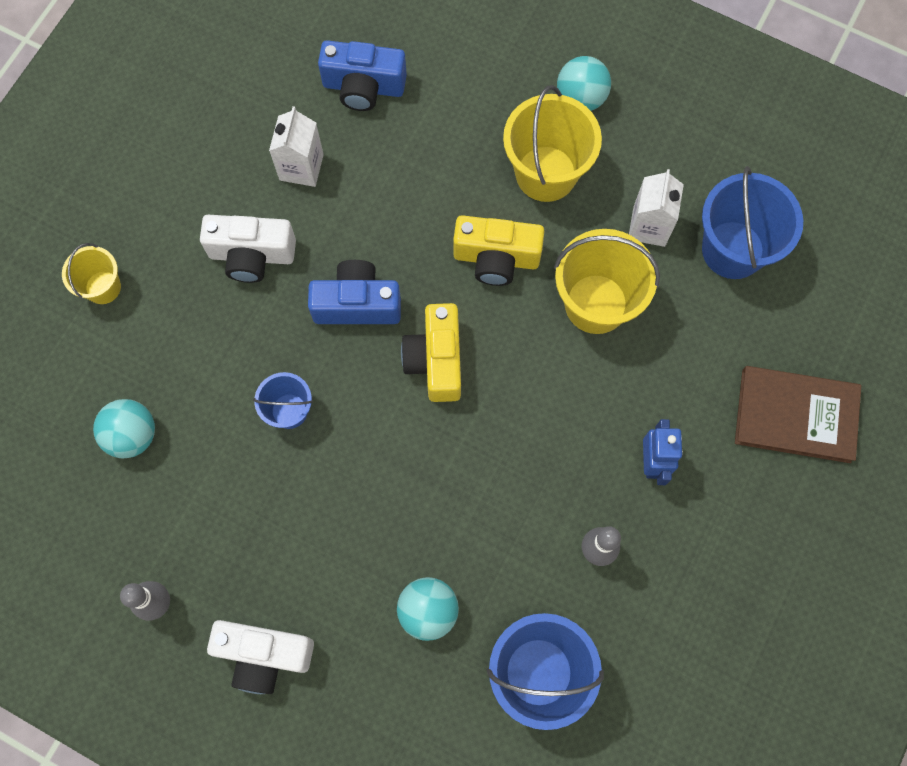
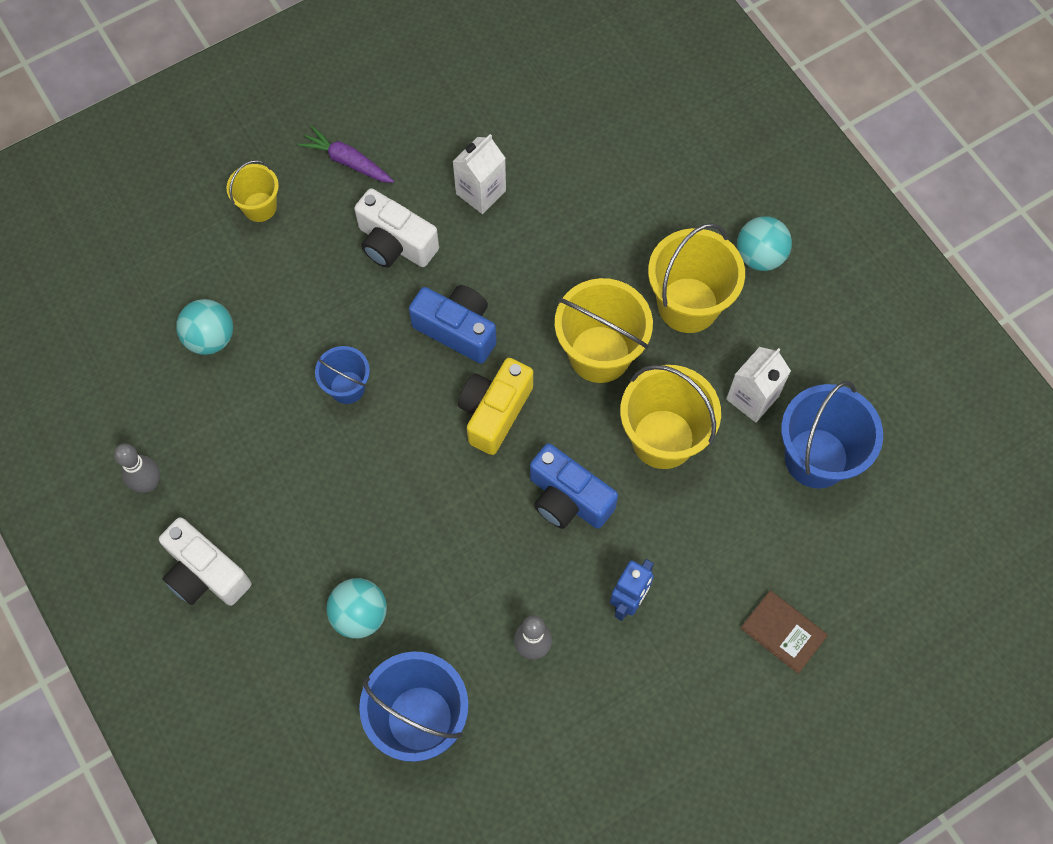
camera: 30 degrees right, 5 degrees down
(160, 202) = (347, 161): none -> purple carrot
(363, 87) = (574, 152): blue camera -> blue camera (568, 499)
(496, 258) = (599, 354): yellow camera -> yellow bucket
(795, 415) = (783, 632): brown book -> brown book, size x0.60

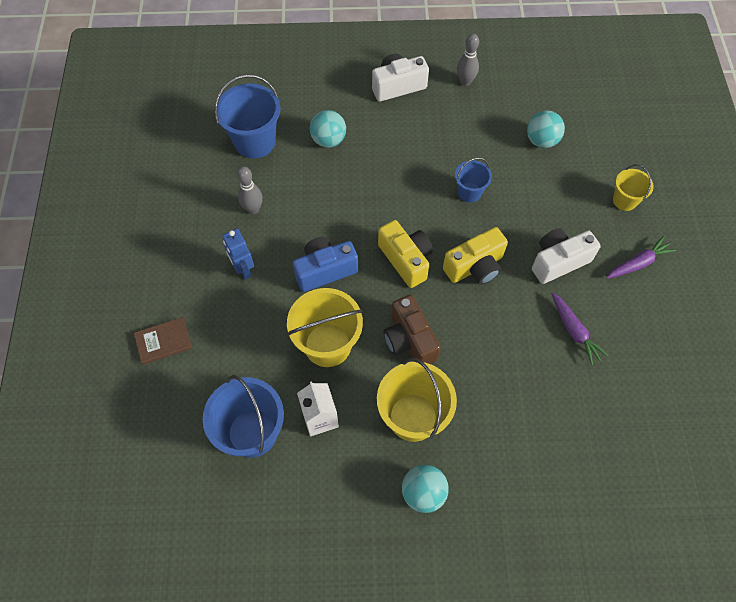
camera: 120 degrees right, 5 degrees down
(457, 330) = (475, 267): blue camera -> yellow camera
(481, 192) = (574, 331): white carton -> purple carrot
(599, 354) = (409, 340): yellow bucket -> brown camera

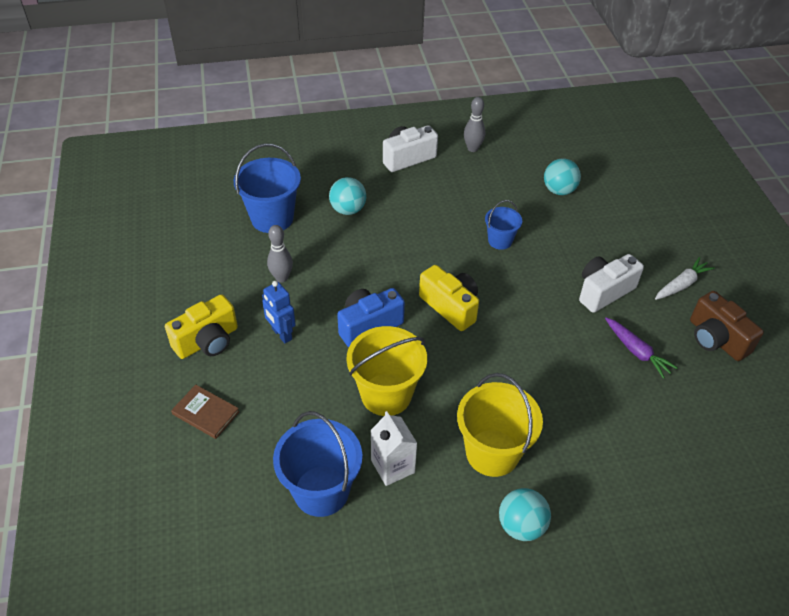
camera: 10 degrees left, 15 degrees down
(163, 341) = (206, 413): brown book -> brown book turned 60 degrees clockwise
(409, 340) = (471, 379): brown camera -> brown camera (716, 339)
(475, 267) = (522, 305): yellow camera -> yellow camera (207, 341)
(624, 200) = (652, 232): yellow bucket -> none
(638, 263) = (682, 284): purple carrot -> white carrot

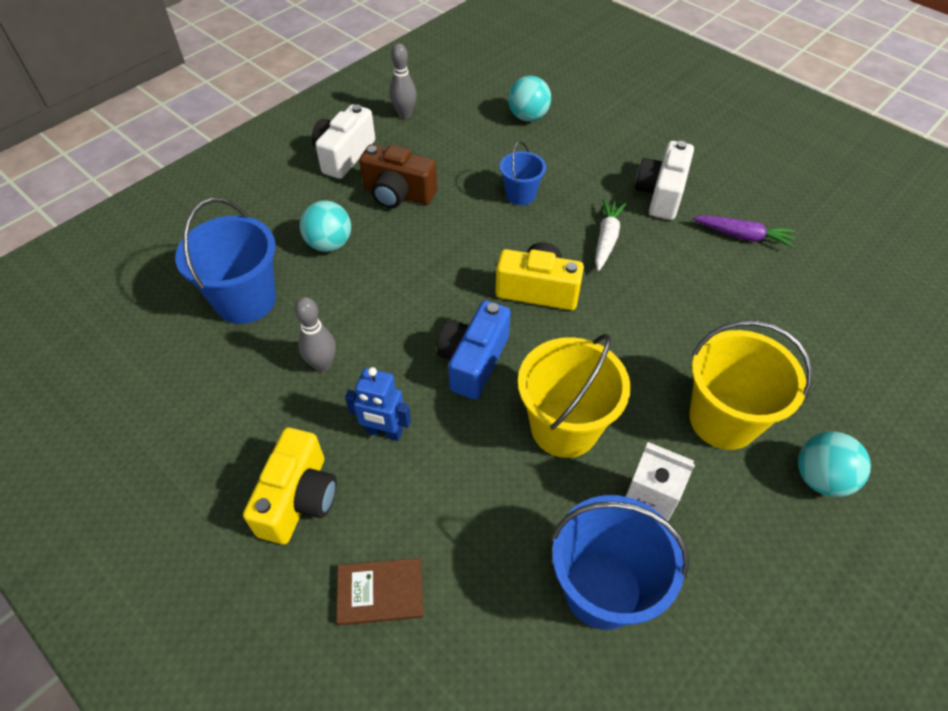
camera: 35 degrees left, 5 degrees up
(682, 284) = (716, 152): white carrot -> white carrot (606, 239)
(716, 339) = (790, 187): brown camera -> brown camera (398, 194)

